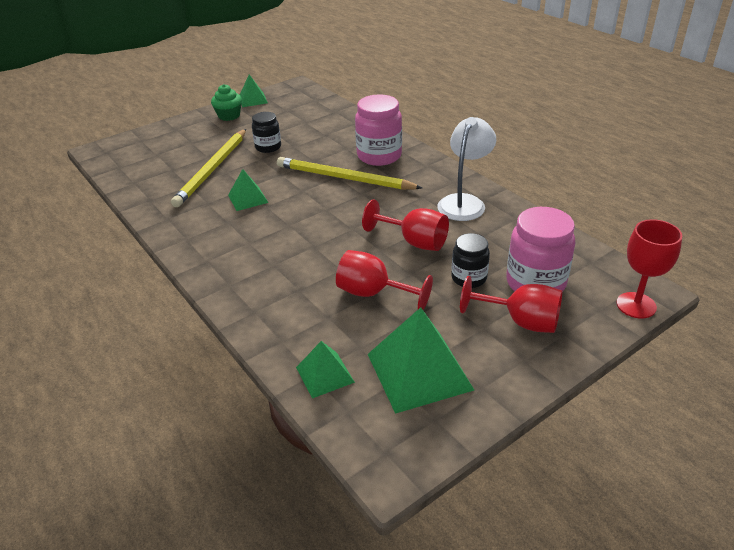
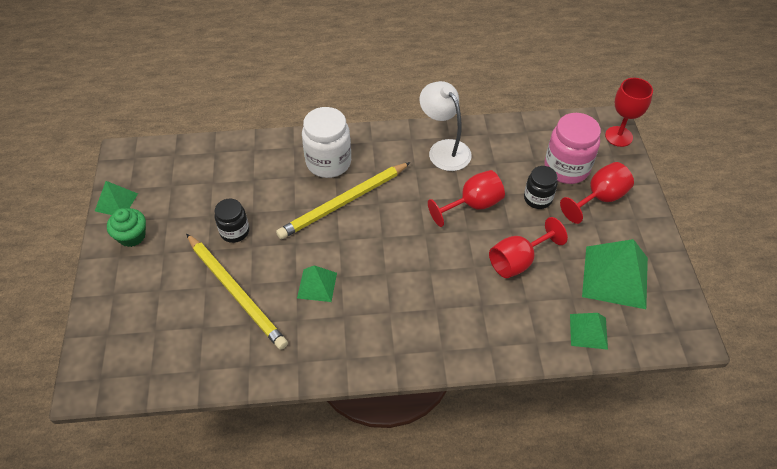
camera: 60 degrees left, 15 degrees up
(379, 156) = (328, 162): pink jar -> white jar

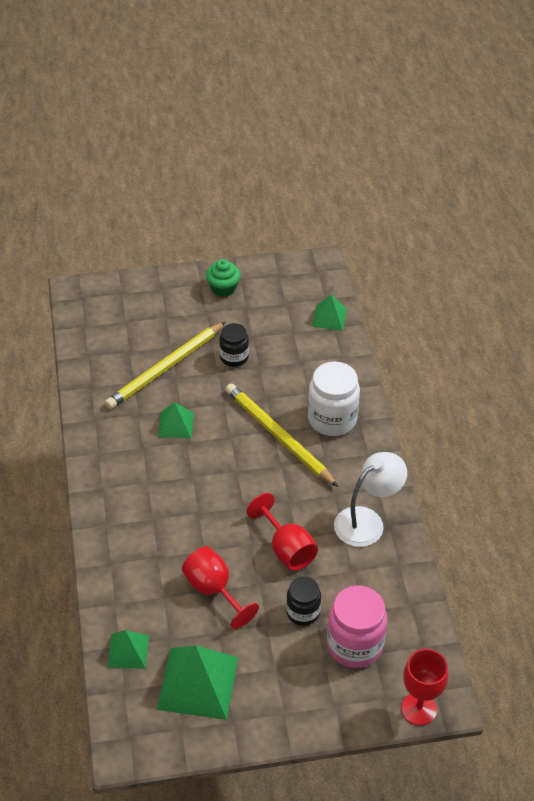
camera: 85 degrees right, 5 degrees down
(116, 202) = (261, 270): green pyramid -> green pyramid (329, 317)
(599, 198) = (310, 677): red goblet -> none

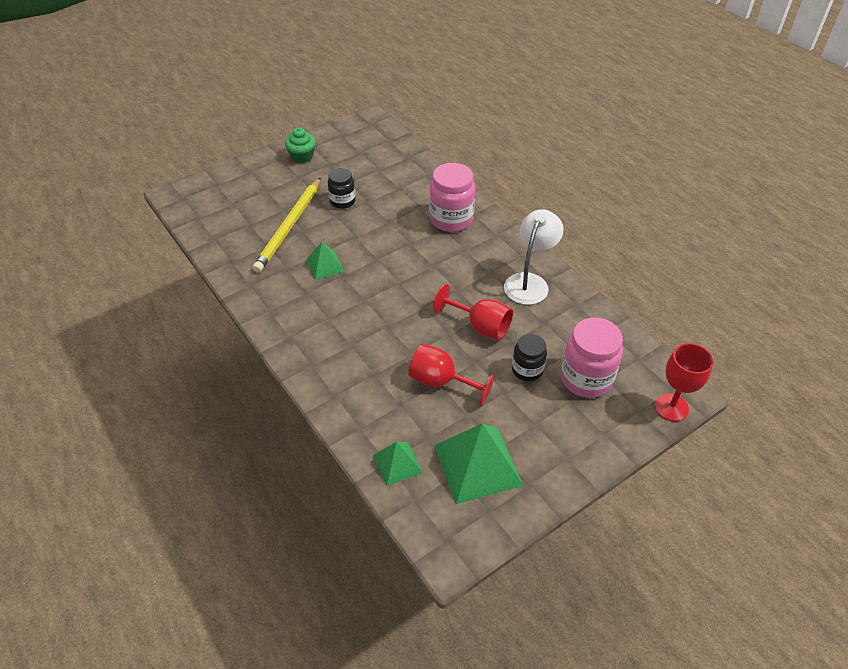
camera: 25 degrees left, 0 degrees up
(278, 436) = (416, 245): yellow pencil -> none
(329, 317) = (401, 151): green pyramid -> none
(332, 419) = (451, 219): white jar -> pink jar

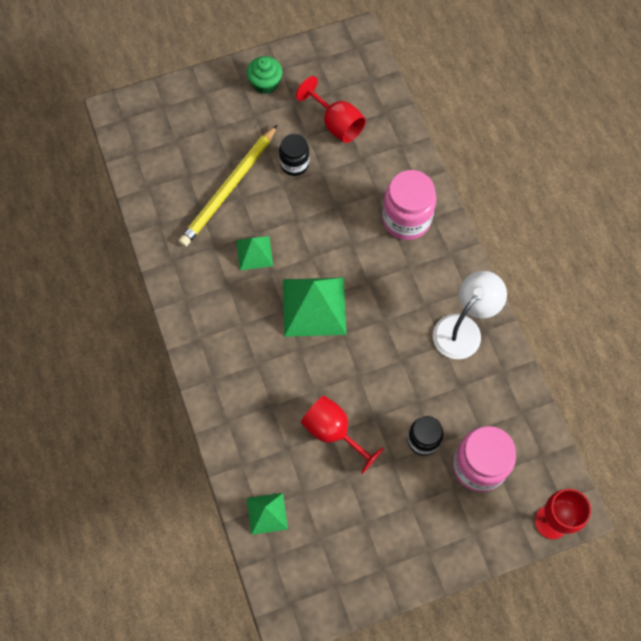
camera: 15 degrees right, 20 degrees up
(477, 464) = (341, 534): green pyramid -> green pyramid (314, 306)
(480, 326) = (393, 374): red goblet -> red goblet (336, 124)

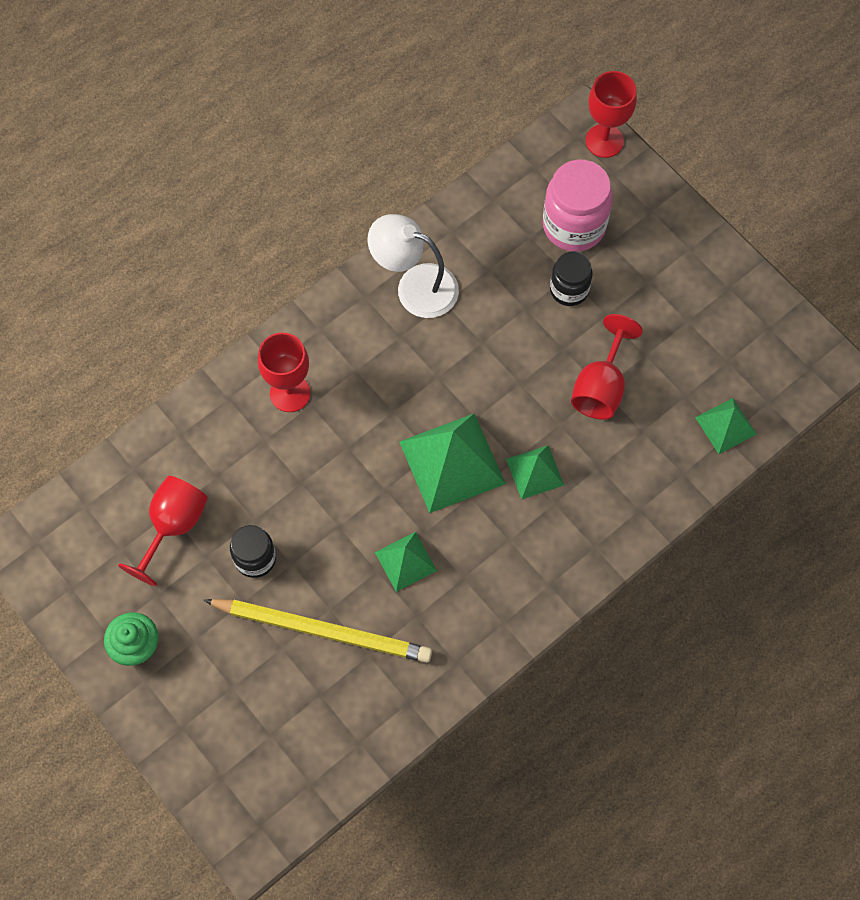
camera: 110 degrees left, 0 degrees up
(285, 359) = (535, 472): none -> green pyramid
(406, 219) = (290, 393): pink jar -> red goblet

